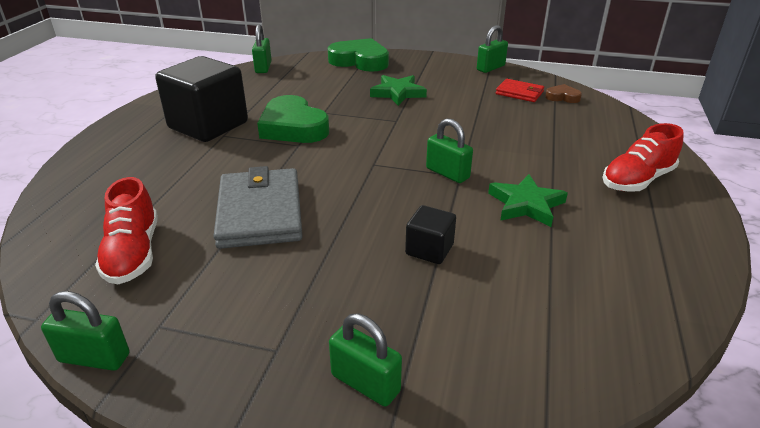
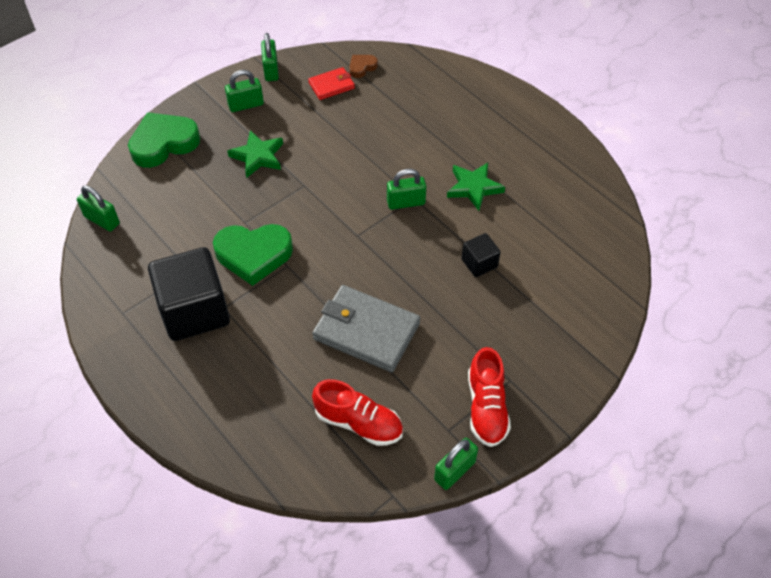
camera: 55 degrees left, 20 degrees up
(365, 383) = (561, 352): green padlock -> green padlock (246, 105)
(637, 180) = (494, 117): red shoe -> red shoe (486, 407)

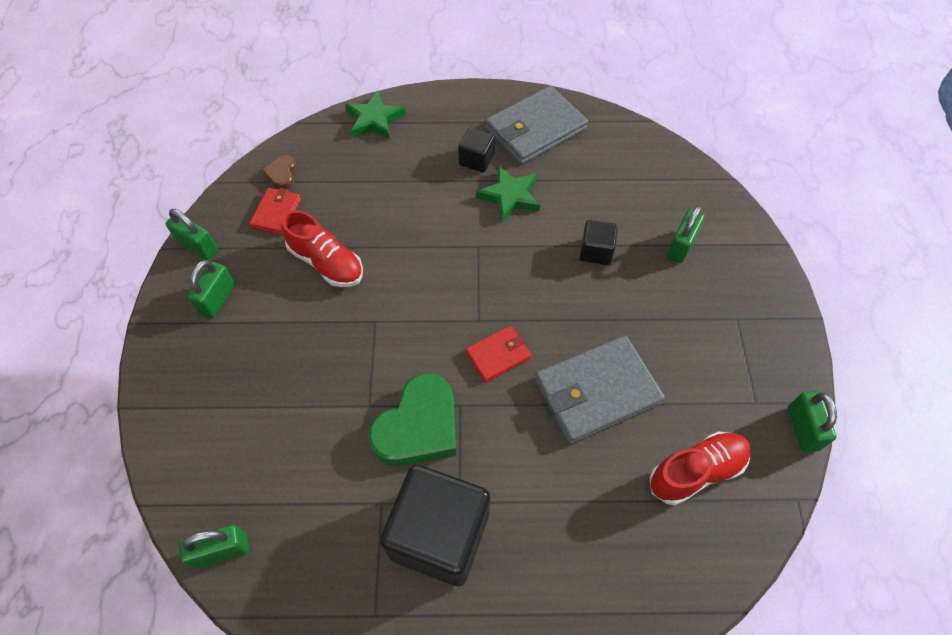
camera: 50 degrees left, 5 degrees up
(164, 143) = (182, 411): green heart -> none
(258, 156) = (296, 335): green star -> green star (374, 119)
(341, 262) = (498, 355): none -> red wallet
(406, 202) = (477, 256): green padlock -> green padlock (681, 246)
(484, 150) = (476, 160): none -> black cube
(486, 407) = (753, 356): red shoe -> red shoe (326, 263)
(549, 163) = (535, 129): none -> grey wallet

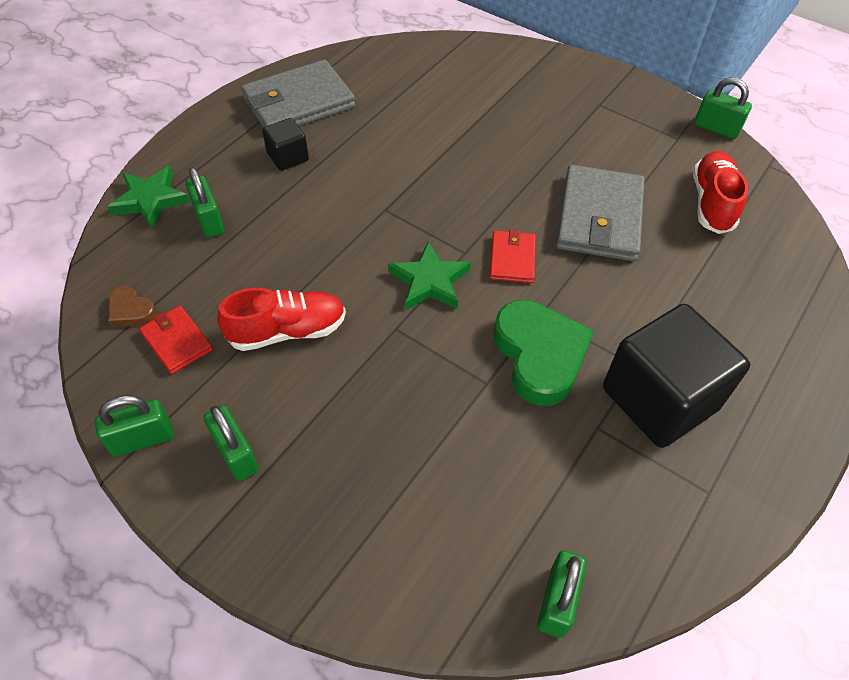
camera: 55 degrees left, 5 degrees down
(510, 196) = (353, 158): green star -> green star (429, 281)
(535, 129) = (298, 103): grey wallet -> grey wallet turned 60 degrees clockwise
(596, 251) = (465, 141): black cube -> none
(681, 246) = (508, 93): green padlock -> green padlock (209, 220)

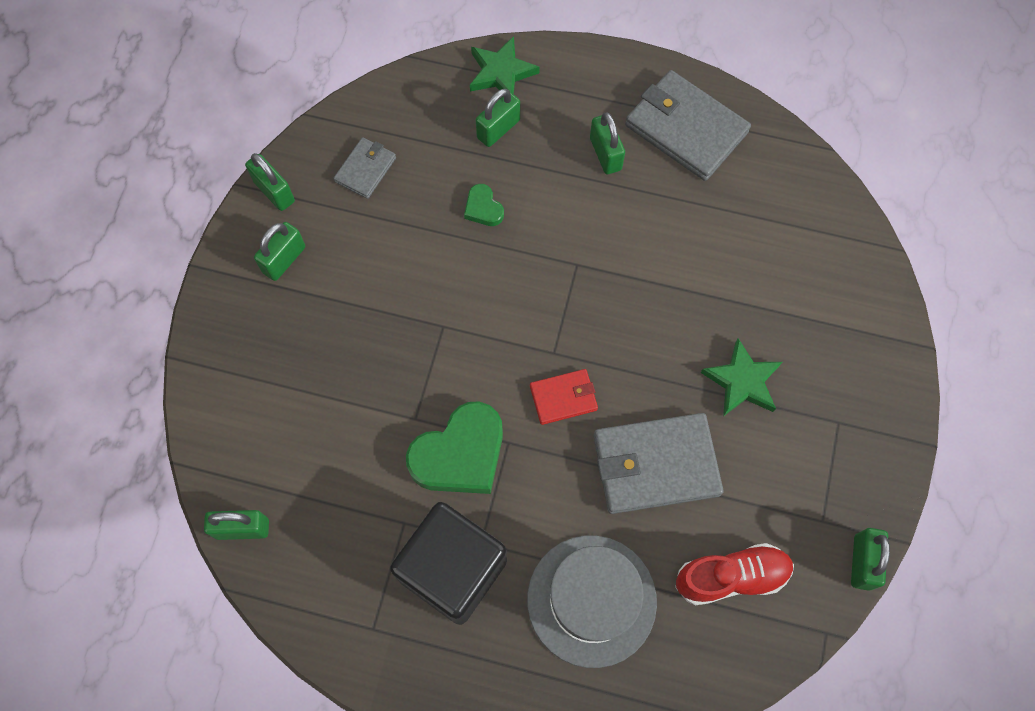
camera: 70 degrees right, 15 degrees up
(131, 311) = (381, 122): brown heart -> none
(177, 341) = (365, 170): red wallet -> grey wallet
(286, 257) = (483, 208): none -> green heart
(287, 331) = (407, 244): red shoe -> none
(288, 157) = (605, 154): black cube -> green padlock
(429, 281) = (506, 335): green star -> green star (742, 381)
(714, 299) = (591, 600): none -> grey hat

